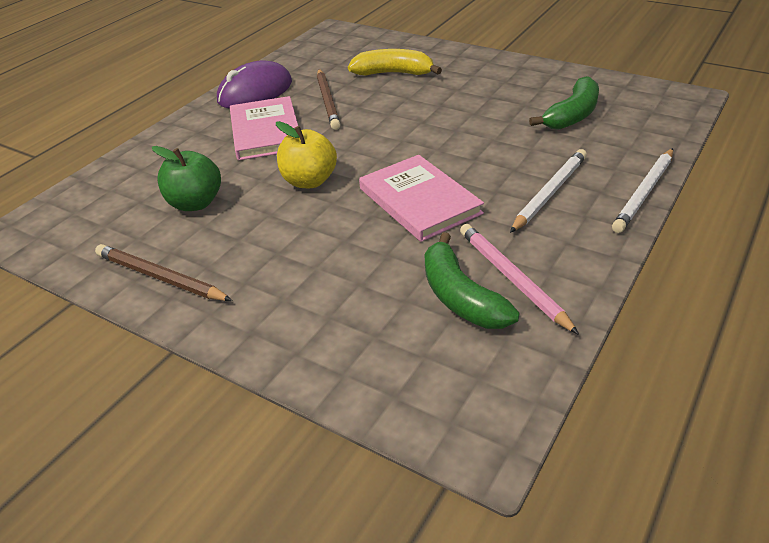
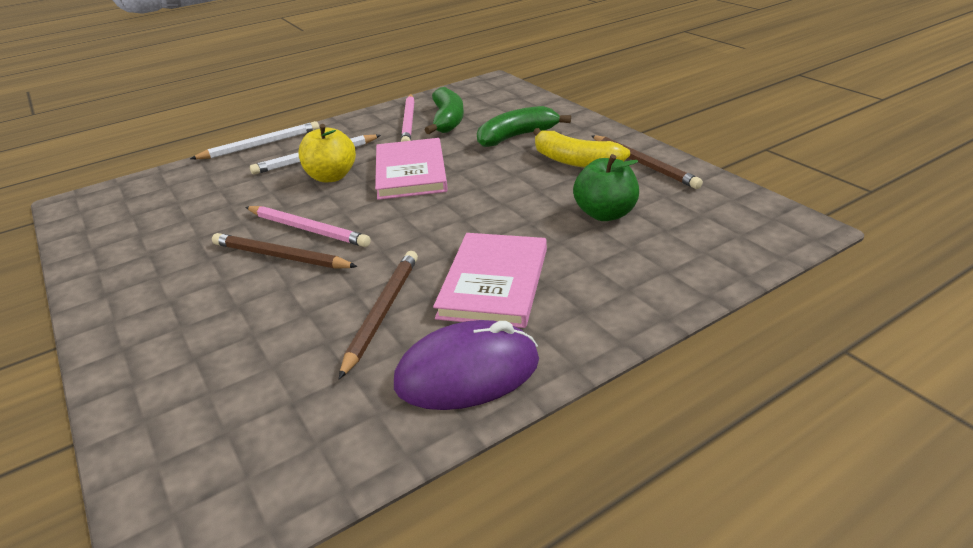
camera: 155 degrees left, 5 degrees down
(309, 181) = (485, 209): yellow apple -> yellow apple (331, 176)
(393, 73) = (246, 340): yellow banana -> yellow banana (575, 161)
(438, 109) = (281, 256): none -> brown pencil
(446, 129) = (307, 229): none -> pink pencil
(572, 115) = (185, 212): green banana -> green banana (517, 136)

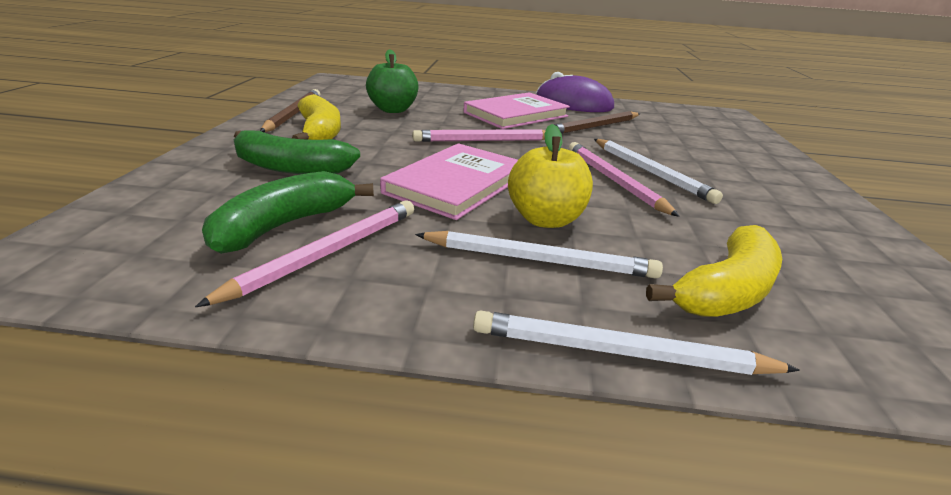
camera: 145 degrees left, 5 degrees down
(215, 183) = (726, 290): none -> yellow banana
(281, 256) = (650, 172): brown pencil -> white pencil
(456, 220) = (485, 140): none -> pink pencil

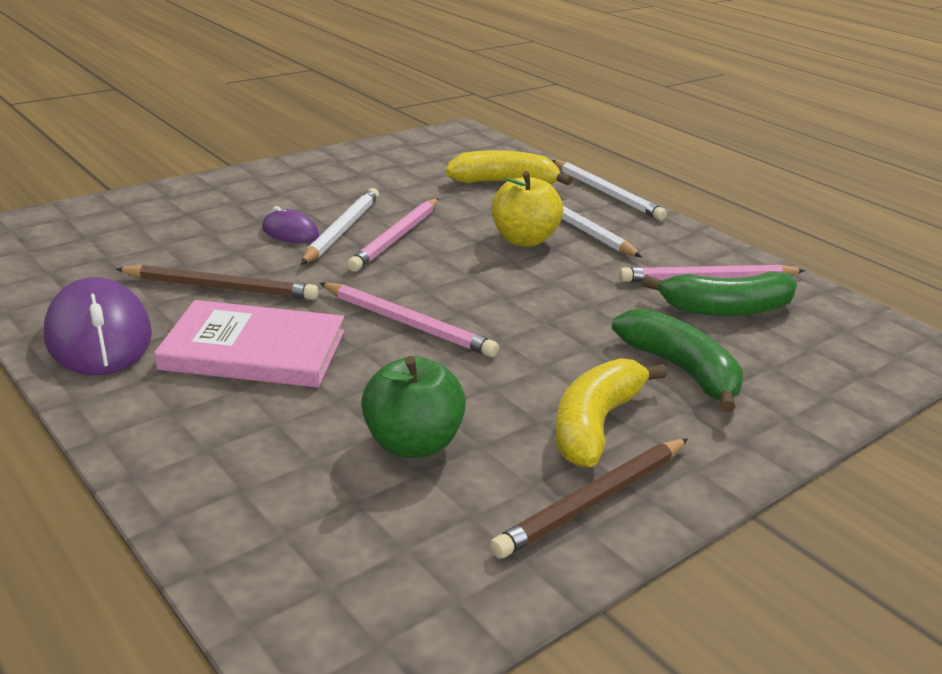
camera: 135 degrees left, 0 degrees up
(456, 184) = (540, 288): pink book -> none
(662, 159) = (290, 232): none -> purple mouse

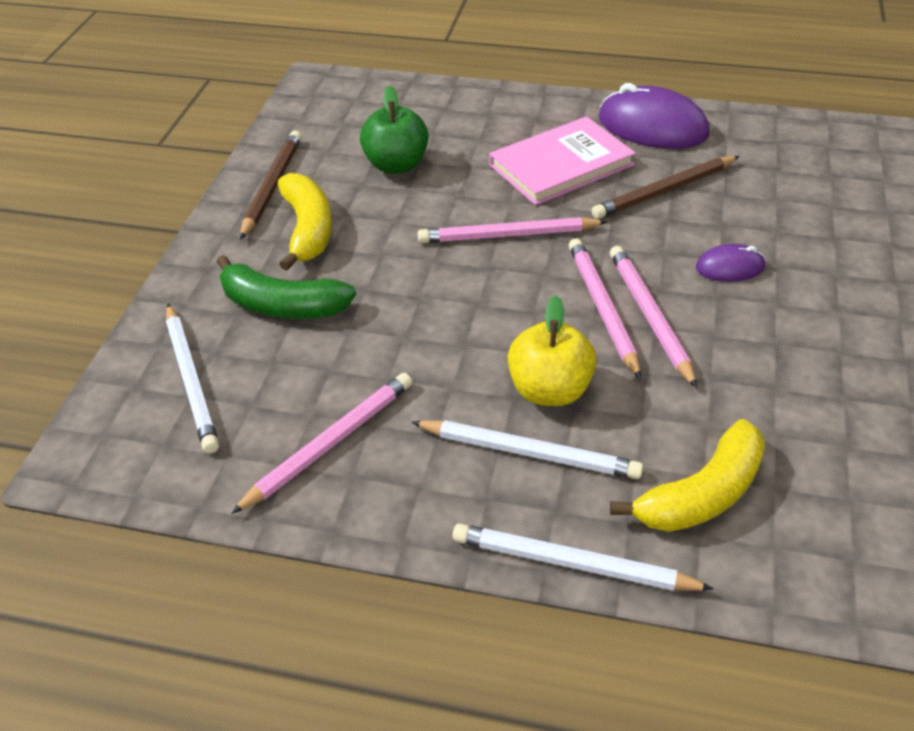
camera: 145 degrees right, 15 degrees up
(342, 230) = (702, 296): white pencil -> white pencil (191, 380)
(419, 254) = (602, 308): none -> pink pencil
(726, 309) = (287, 404): green banana -> none

